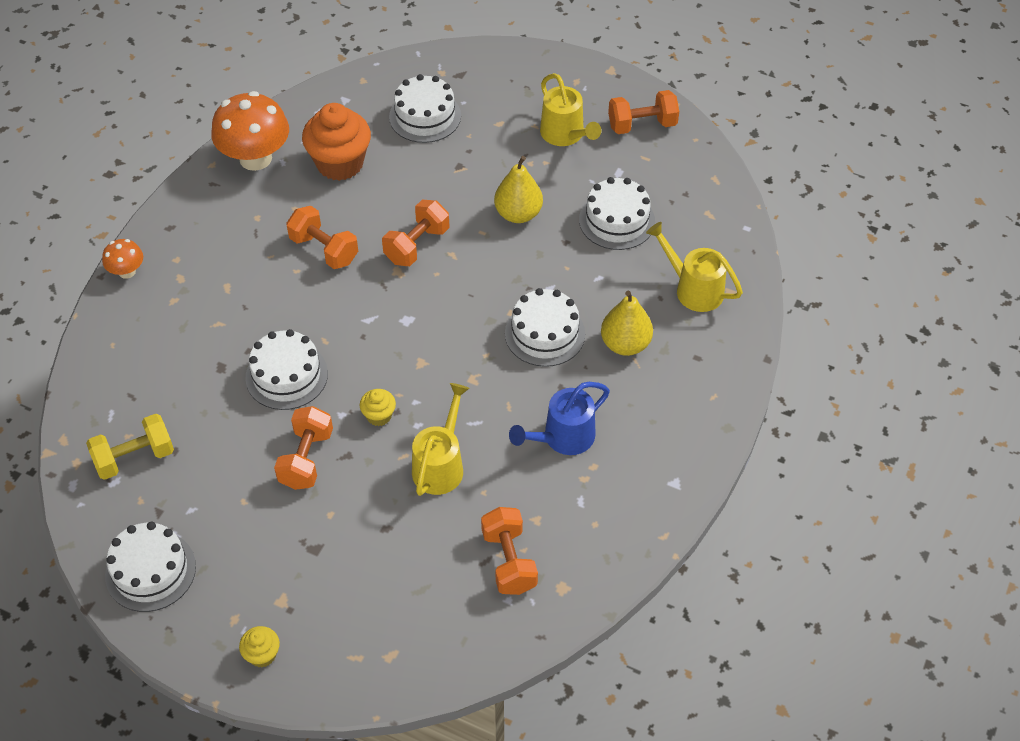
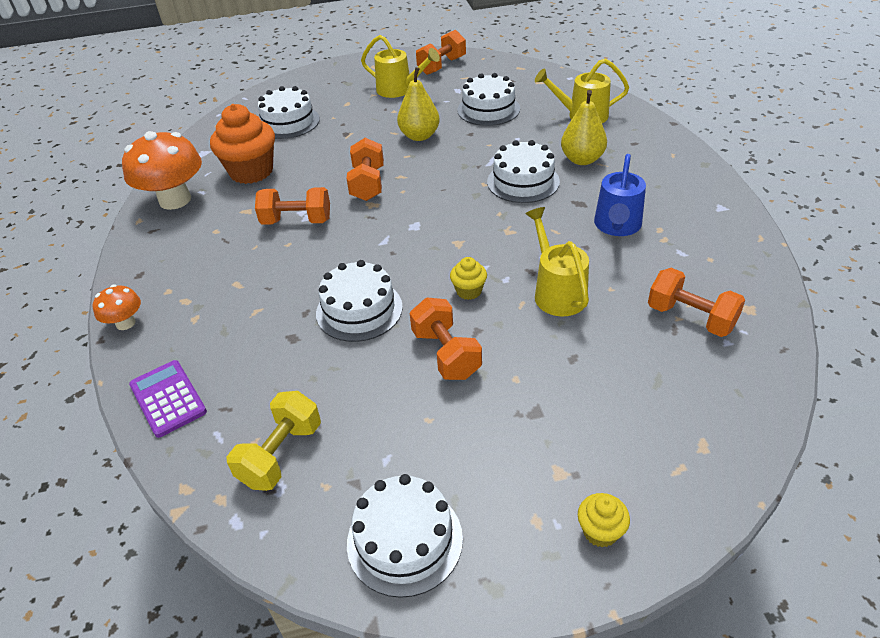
camera: 35 degrees left, 10 degrees down
(104, 361) = (168, 398): none -> purple calculator

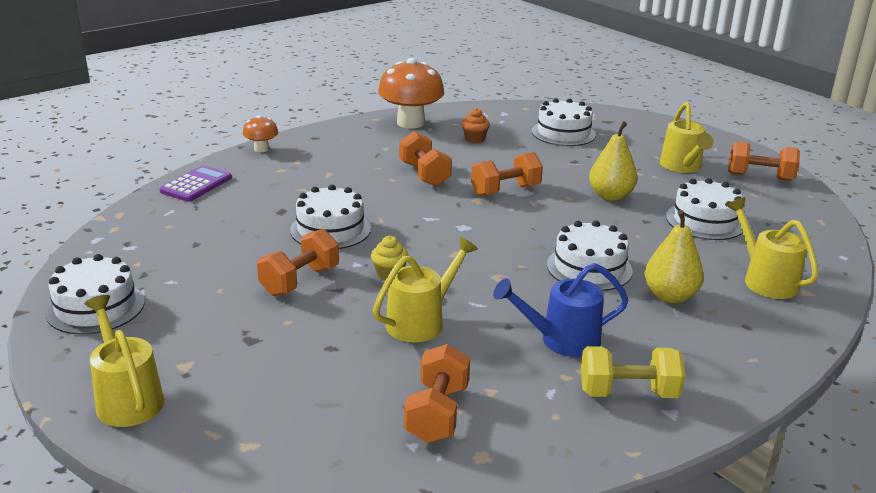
camera: 60 degrees right, 15 degrees down
(251, 171) = (474, 139): orange cupcake -> orange cupcake, size x0.47
(281, 454) = (160, 239): yellow dumbbell -> yellow dumbbell (628, 393)
(600, 531) = (127, 398): yellow cupcake -> yellow watering can

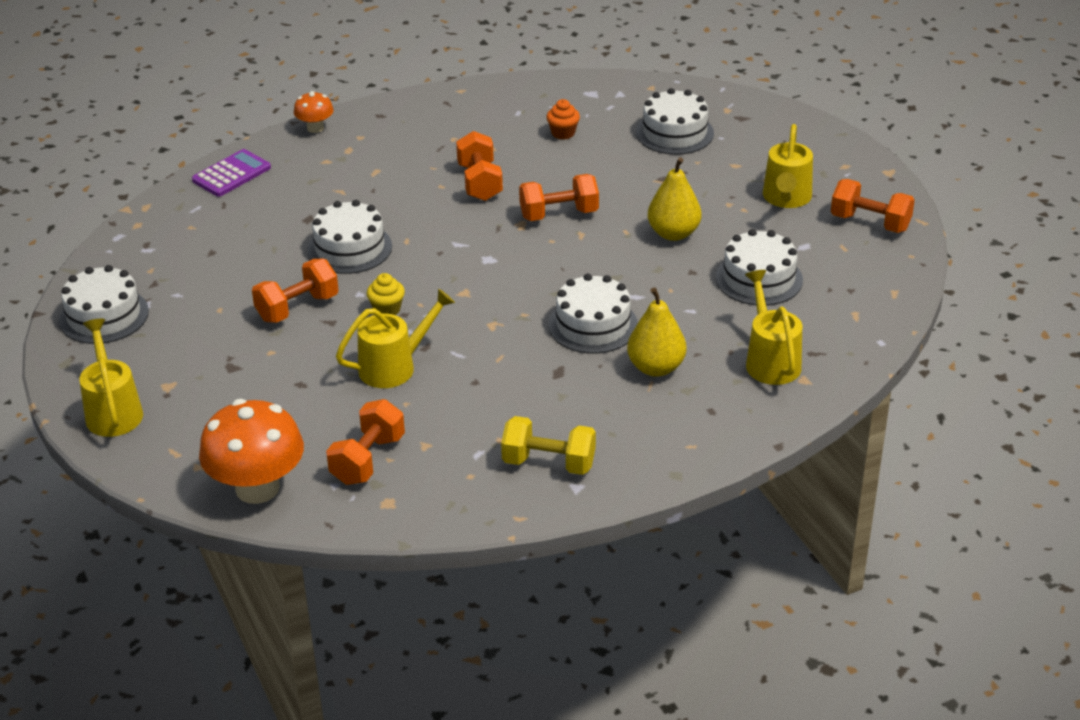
camera: 15 degrees right, 10 degrees up
(410, 123) = (499, 101): orange mushroom -> orange mushroom (257, 488)
(561, 340) = (517, 403): blue watering can -> none

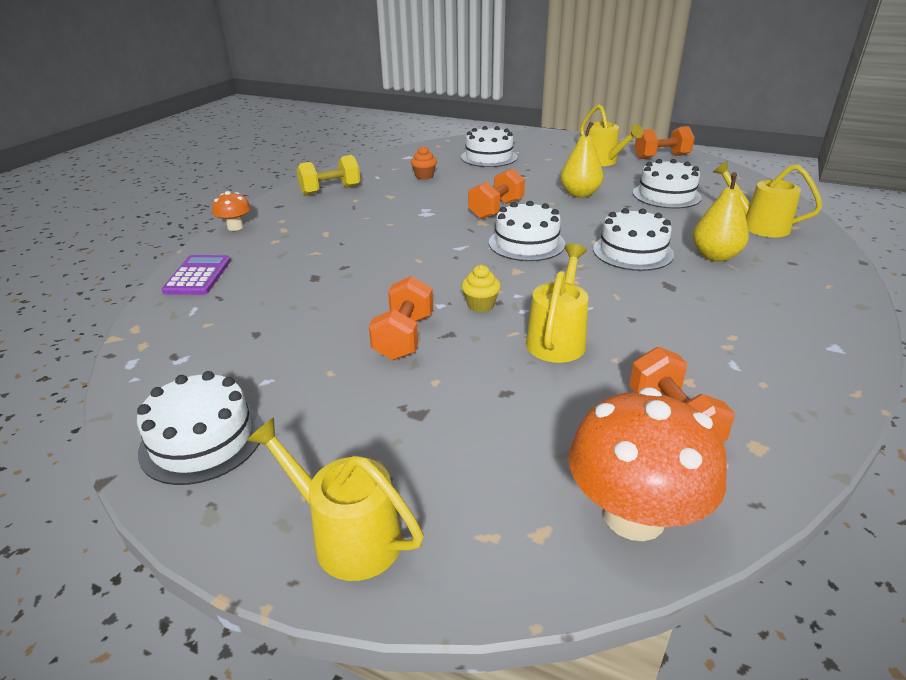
camera: 40 degrees left, 5 degrees down
(349, 248) = (381, 281): white cake -> white cake (526, 243)
(480, 182) = (414, 213): orange dumbbell -> none
(549, 463) = (787, 343): yellow dumbbell -> yellow dumbbell (330, 190)

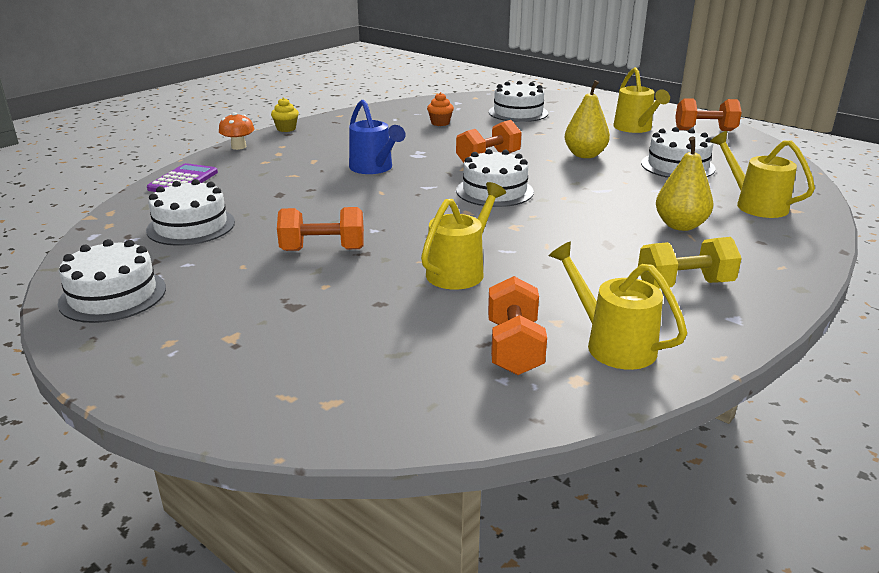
camera: 15 degrees right, 5 degrees down
(330, 190) = (343, 126): yellow dumbbell -> yellow dumbbell (684, 285)
(346, 536) = (177, 375): yellow watering can -> yellow watering can (611, 344)
(394, 234) = (374, 168): none -> blue watering can
(404, 337) = (323, 250): orange dumbbell -> orange dumbbell turned 60 degrees clockwise
(480, 305) = (410, 235): yellow cupcake -> yellow cupcake (286, 129)
(632, 252) = (596, 211): white cake -> white cake (191, 226)
(634, 515) = (419, 406): orange mushroom -> none

